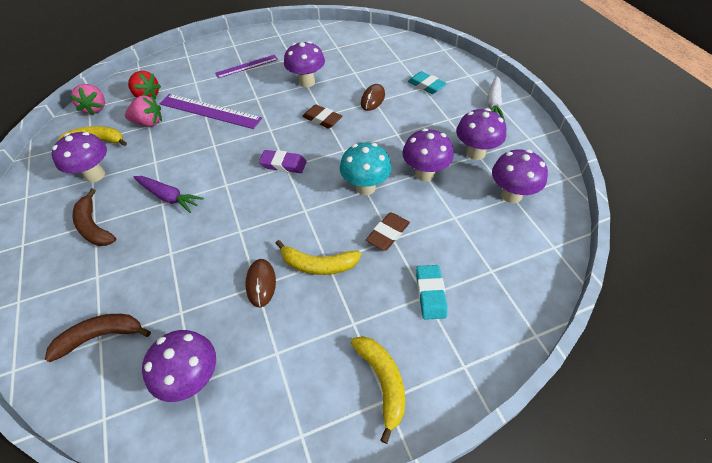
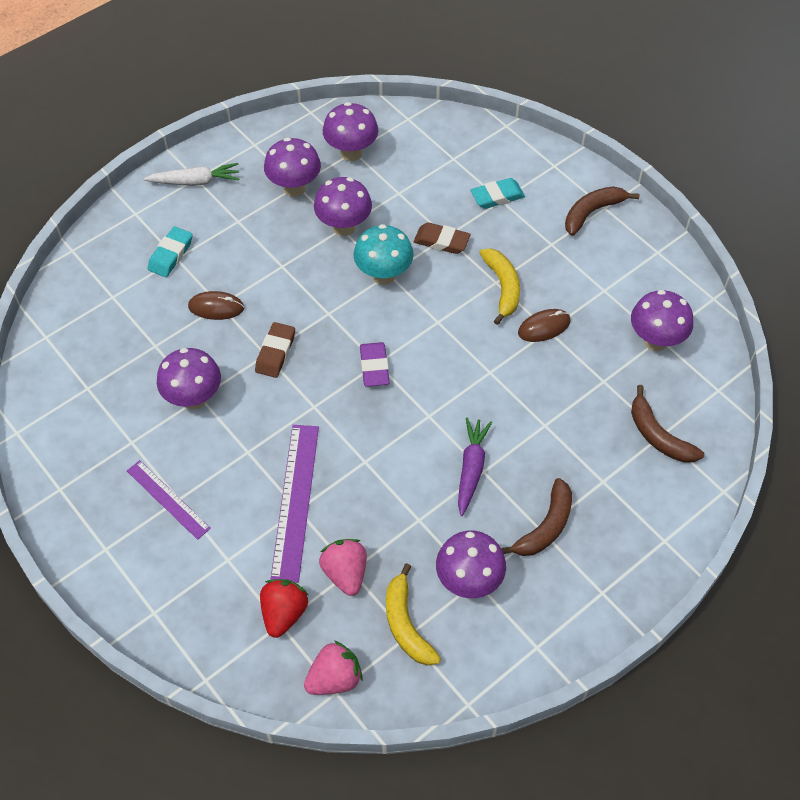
camera: 110 degrees left, 5 degrees up
(382, 382) = (592, 212): yellow banana -> brown banana

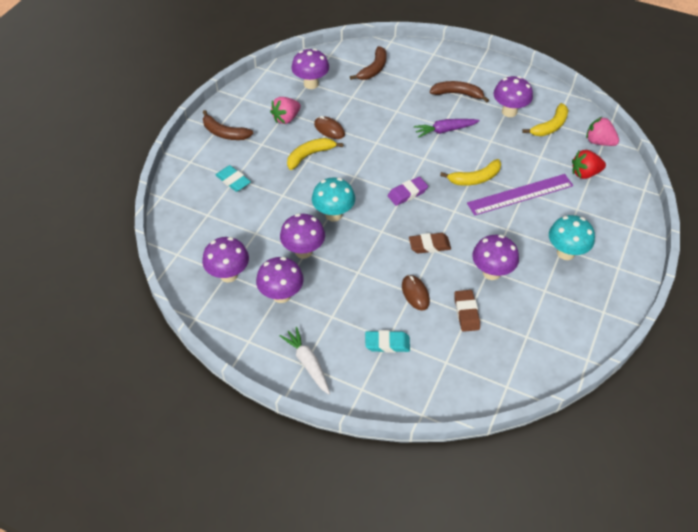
camera: 115 degrees left, 5 degrees down
(168, 499) = (565, 253): purple ruler -> turquoise mushroom
(345, 573) = (543, 158): pink strawberry -> pink strawberry (286, 118)
(356, 460) = (475, 178): none -> yellow banana
(441, 241) = (288, 196): brown eraser -> brown eraser (466, 312)

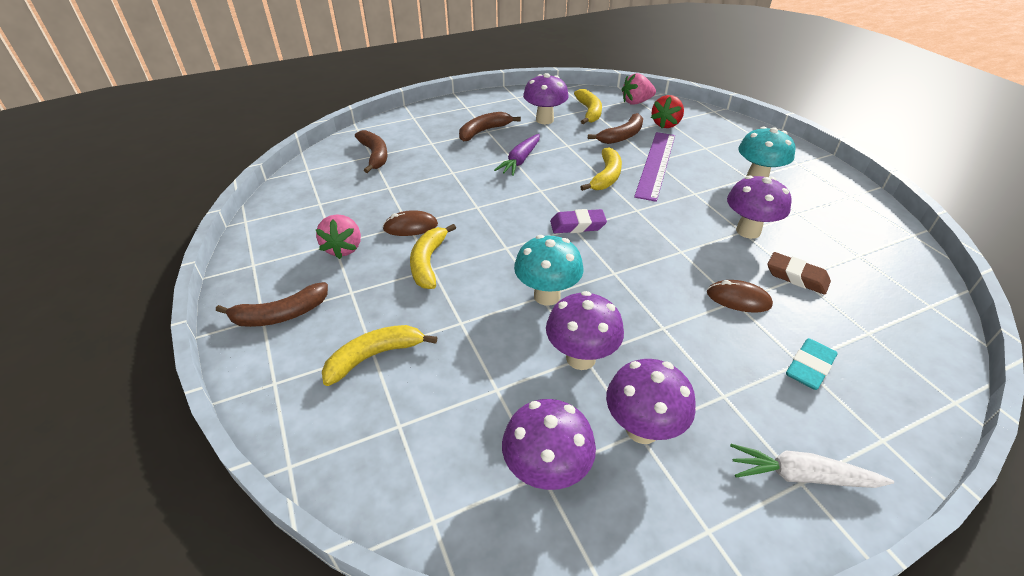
camera: 50 degrees left, 10 degrees down
(233, 181) = (374, 356): turquoise eraser -> yellow banana
(311, 84) = (324, 203): purple mushroom -> none
(407, 193) = (577, 225): purple eraser -> purple eraser turned 75 degrees clockwise
(429, 245) = (671, 250): brown eraser -> none
(537, 160) = (622, 136): none -> brown banana

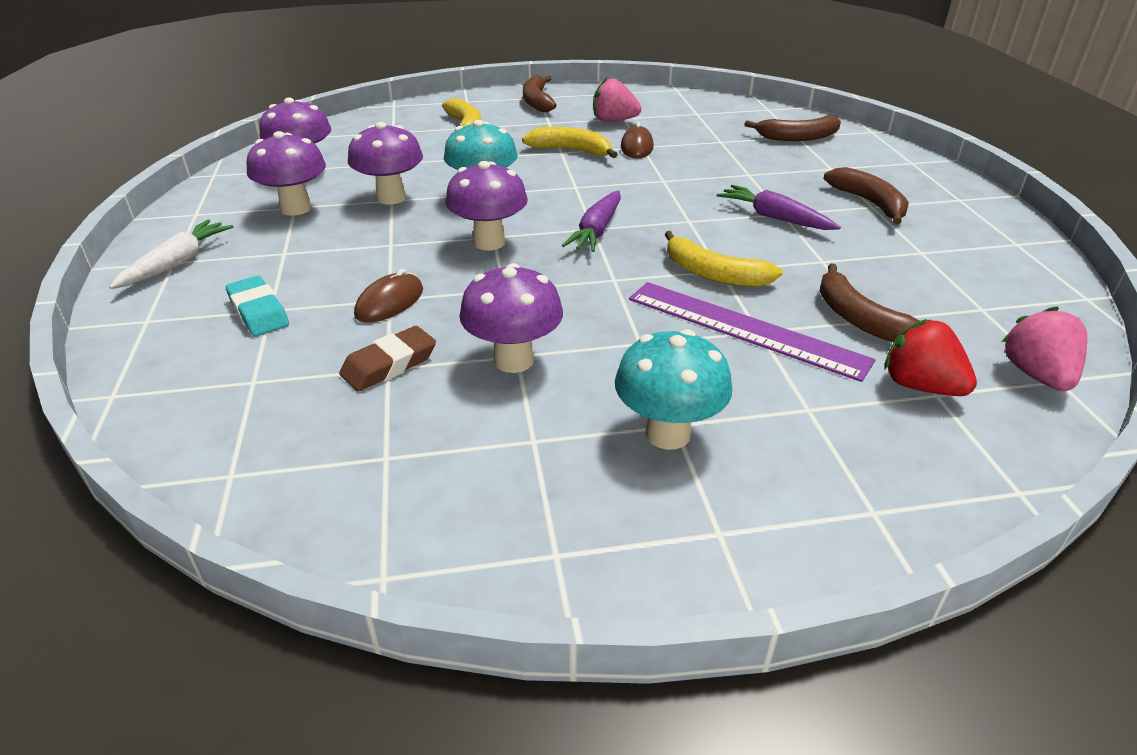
camera: 105 degrees right, 5 degrees down
(544, 120) = (920, 255): purple mushroom -> purple mushroom (489, 242)
(577, 225) = (596, 231): purple eraser -> purple carrot
(589, 112) = (966, 305): yellow banana -> none

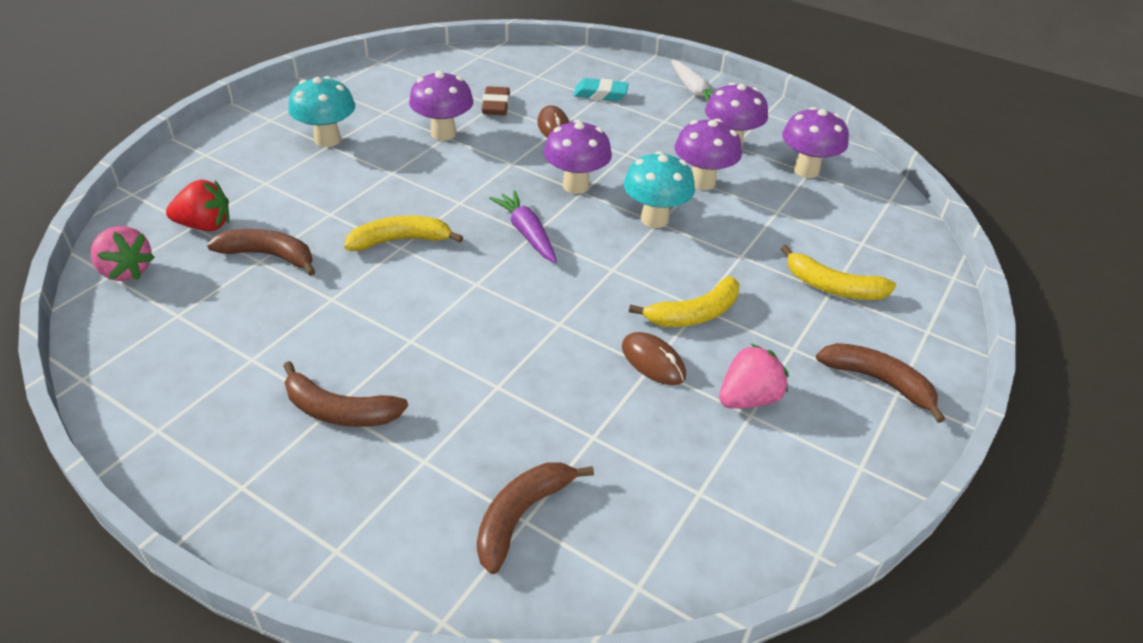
camera: 130 degrees right, 5 degrees up
(745, 329) = (340, 210): purple ruler -> none
(774, 217) = (412, 329): purple carrot -> none

